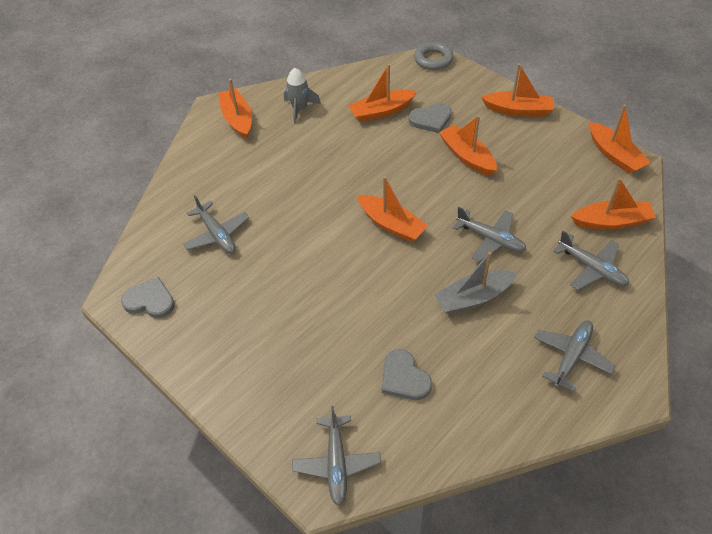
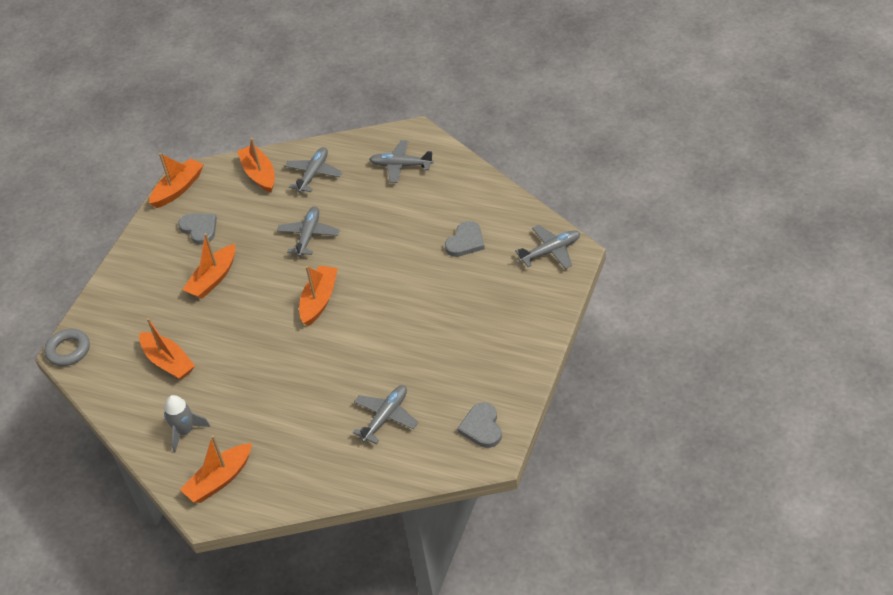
camera: 110 degrees left, 5 degrees down
(431, 119) = (168, 320): grey heart -> grey heart (199, 229)
(473, 298) = (374, 228): grey boat -> none
(518, 110) = (135, 263): orange boat -> none

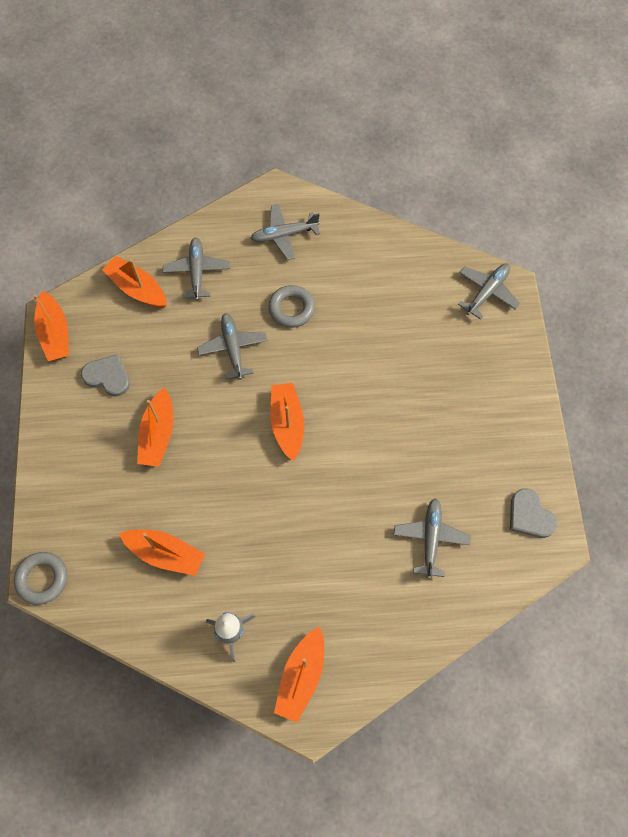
camera: 30 degrees left, 20 degrees up
(178, 189) = (55, 333): orange boat -> orange boat turned 150 degrees clockwise
(374, 220) = (291, 309): none -> grey ring
(465, 241) = (398, 306): grey heart -> none

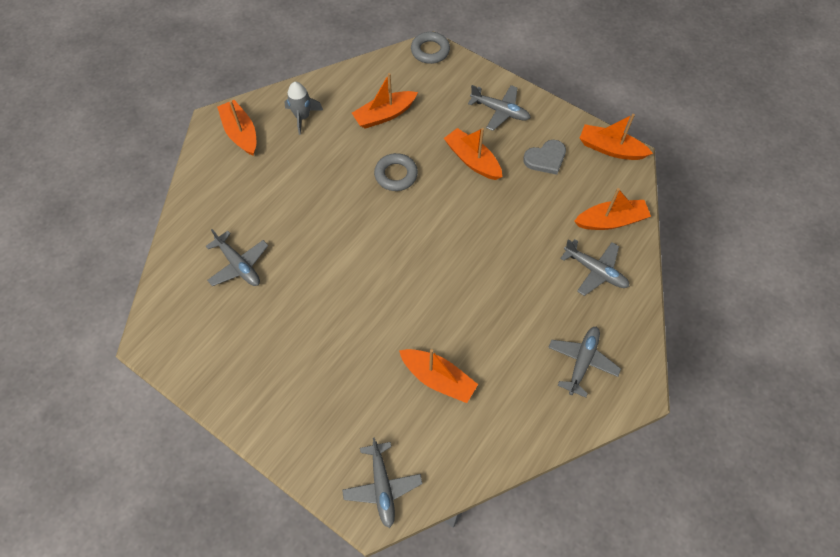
camera: 130 degrees right, 5 degrees down
(233, 348) = (501, 248): grey plane -> grey plane (500, 111)
(287, 423) = (407, 240): orange boat -> orange boat (438, 378)
(291, 309) = (502, 313): grey ring -> grey ring (396, 175)
(529, 516) = (184, 342): grey heart -> none

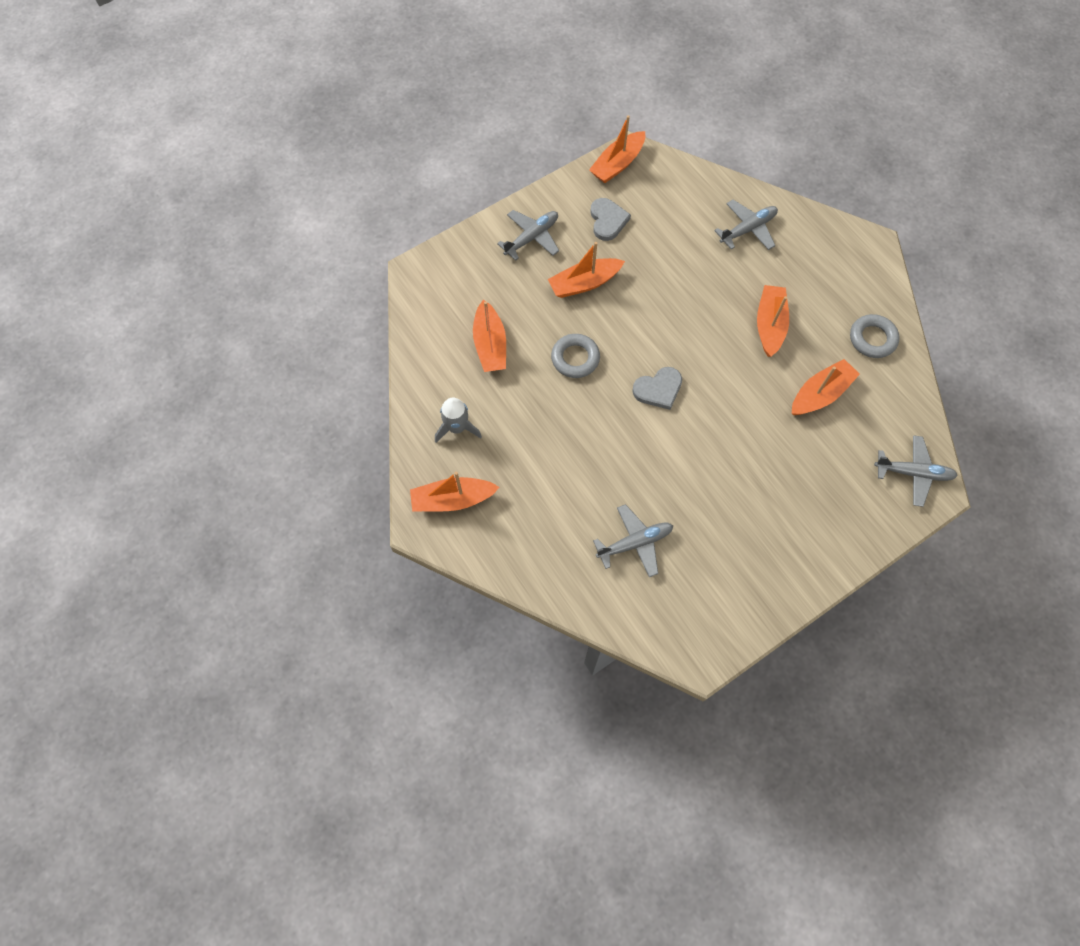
camera: 70 degrees left, 5 degrees up
(390, 243) = (658, 389): none -> grey heart
(430, 51) = (418, 273): grey ring -> grey ring (872, 339)
(582, 361) = (835, 274): grey plane -> none
(611, 221) = (698, 196): orange boat -> orange boat (769, 325)

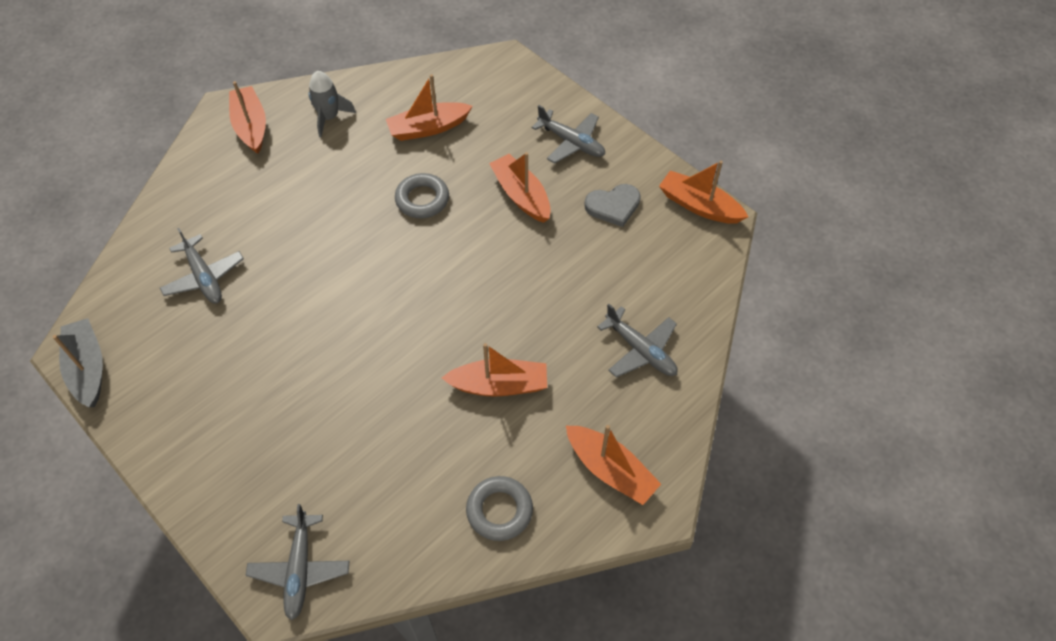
camera: 80 degrees right, 10 degrees down
(658, 389) = (392, 278): grey heart -> none
(723, 642) = (88, 368): none -> grey boat
(820, 394) = (406, 449): orange boat -> orange boat (610, 470)

